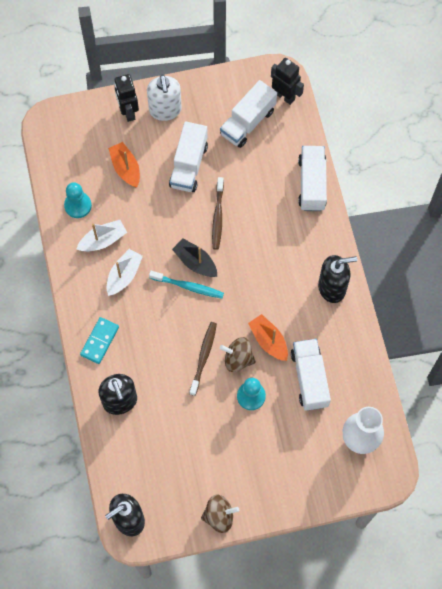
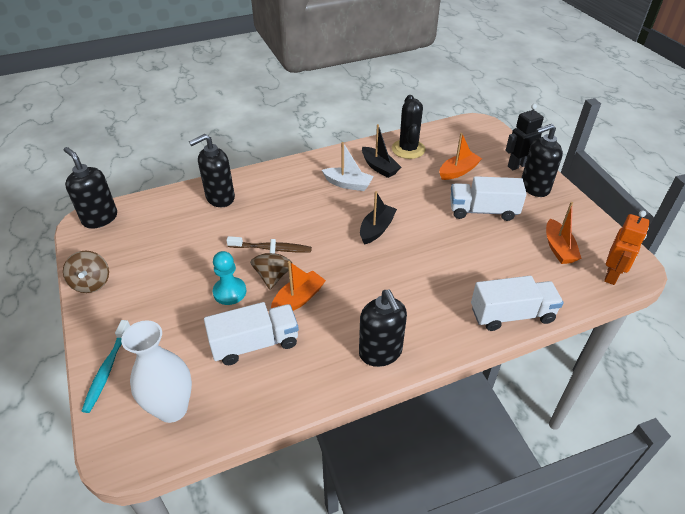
camera: 80 degrees right, 25 degrees down
(78, 205) = (408, 149): turquoise pawn -> black cactus
(99, 341) = (279, 178): turquoise domino -> none
(103, 240) = (379, 167): white boat -> black boat
(165, 110) = (534, 188): white soap dispenser -> black soap dispenser
(188, 286) = (348, 227): turquoise toothbrush -> turquoise toothbrush (107, 370)
(218, 216) = (434, 239): brown toothbrush -> none
(247, 122) = (558, 248): white truck -> orange boat
(284, 96) = (612, 275): black robot -> orange robot

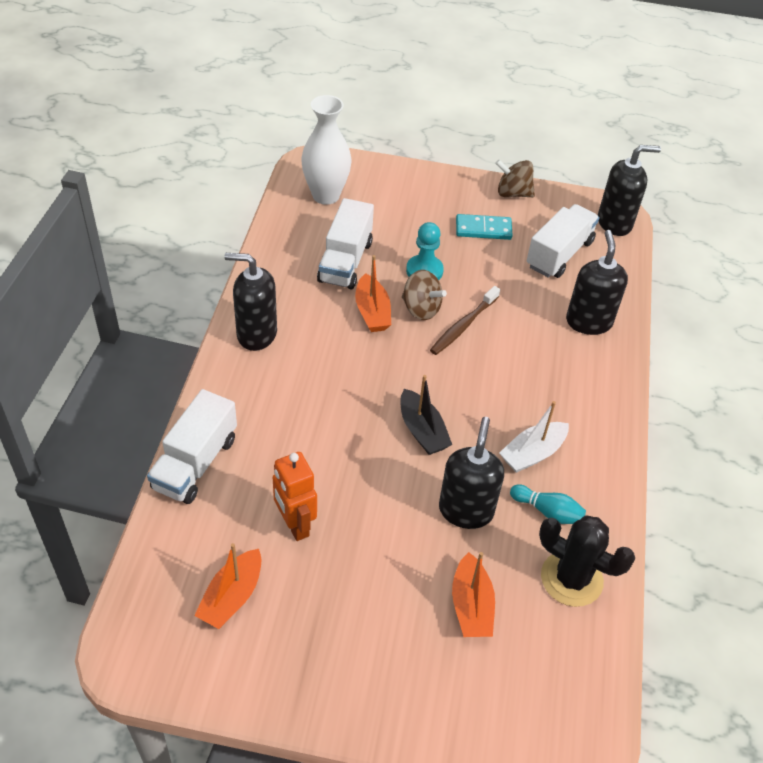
camera: 120 degrees right, 5 degrees up
(107, 370) = (397, 176): turquoise toothbrush -> none
(153, 281) = (483, 229): none -> turquoise domino
(379, 167) = (547, 511): black boat -> turquoise bowling pin
(483, 211) = (365, 567): white truck -> white truck (559, 254)
(517, 165) = (427, 706): black robot -> none
(534, 188) = (359, 680): black soap dispenser -> black soap dispenser (466, 510)
(558, 248) = (232, 597): orange boat -> orange boat turned 90 degrees counterclockwise
(612, 275) = (143, 615): orange robot -> orange robot (295, 525)

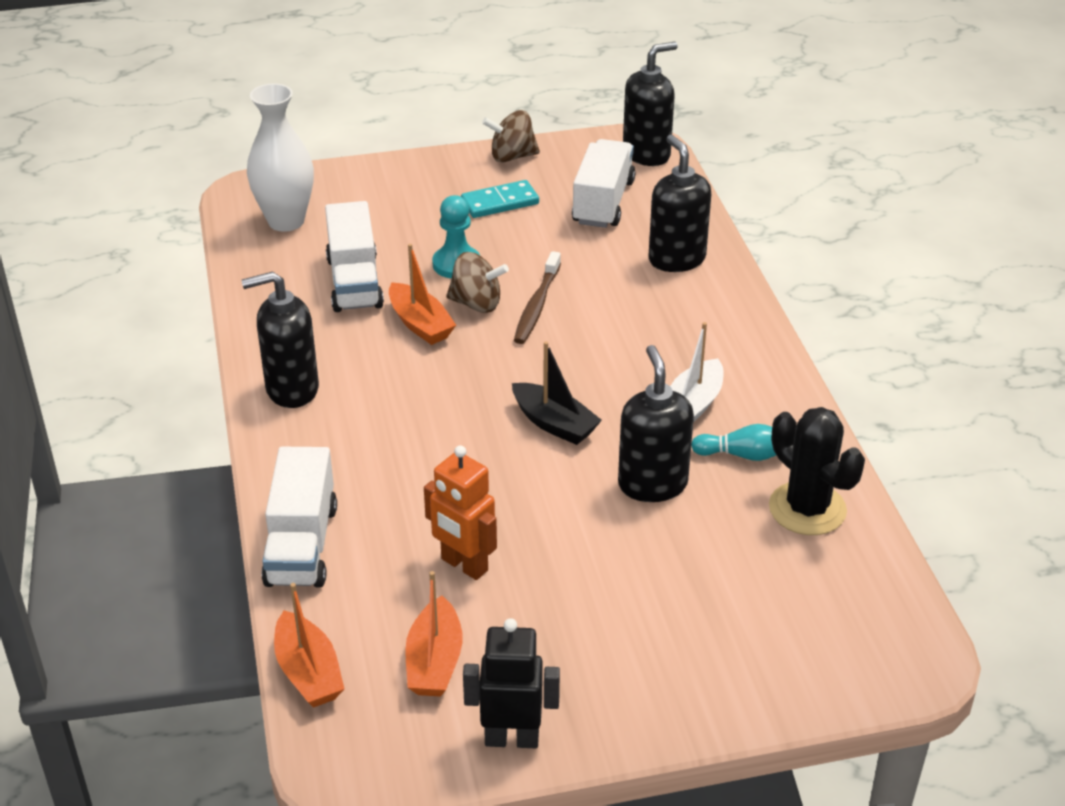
camera: 20 degrees left, 10 degrees down
(250, 684) = (512, 738): none -> black robot
(471, 606) = (715, 572): orange boat -> orange boat (308, 672)
(571, 578) = (807, 509): black cactus -> black cactus turned 45 degrees clockwise

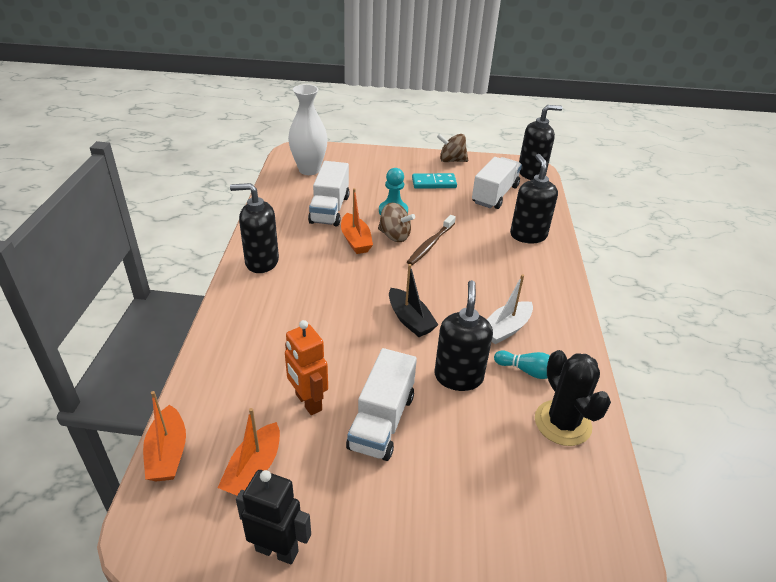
camera: 15 degrees right, 0 degrees up
(301, 545) = (213, 361): white truck -> white truck (381, 421)

